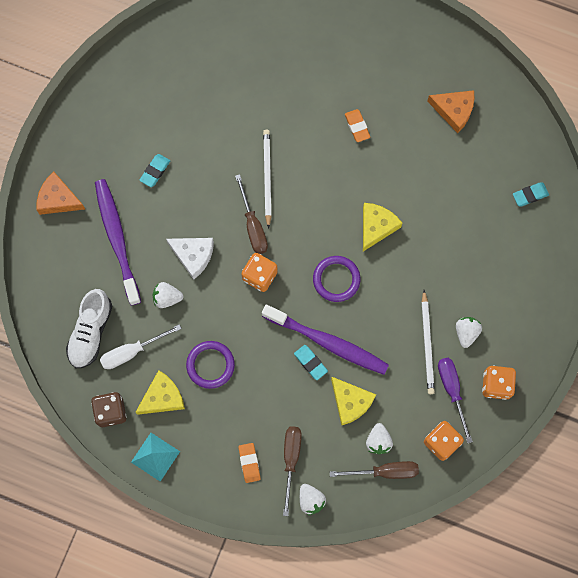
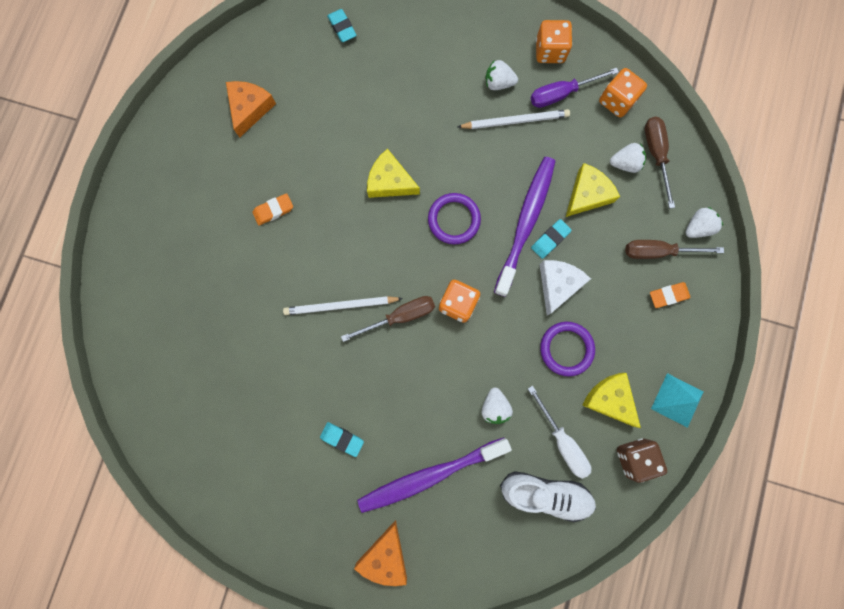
camera: 95 degrees left, 5 degrees up
(193, 255) = (441, 382): white cheese -> white cheese (558, 285)

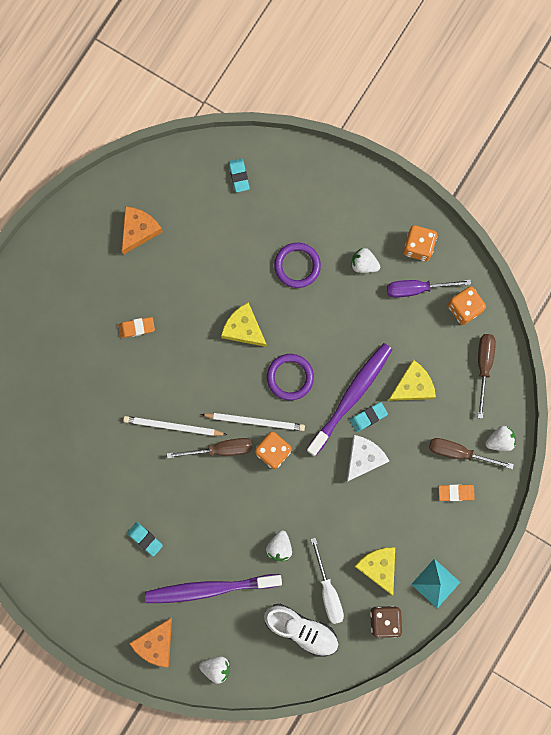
camera: 15 degrees right, 0 degrees up
(515, 121) = (369, 303): white pencil -> white pencil (255, 421)
(566, 349) = (354, 515): purple ring -> purple ring (297, 266)
(625, 163) = (454, 367): white strawberry -> white strawberry (216, 667)

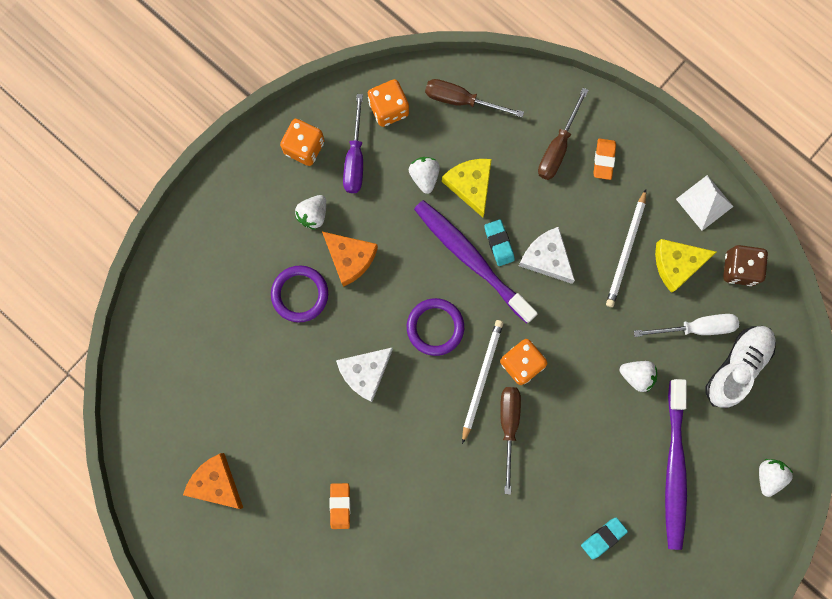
camera: 80 degrees left, 0 degrees up
(156, 643) = (730, 545): orange cheese -> orange cheese (350, 258)
(173, 426) = (471, 480): white pencil -> white pencil (626, 251)
(239, 176) = (173, 345): turquoise eraser -> none
(244, 328) = (365, 372): yellow cheese -> white cheese
(435, 583) = (704, 202): turquoise pyramid -> white pyramid
(500, 440) = (551, 99): white strawberry -> white strawberry (424, 176)

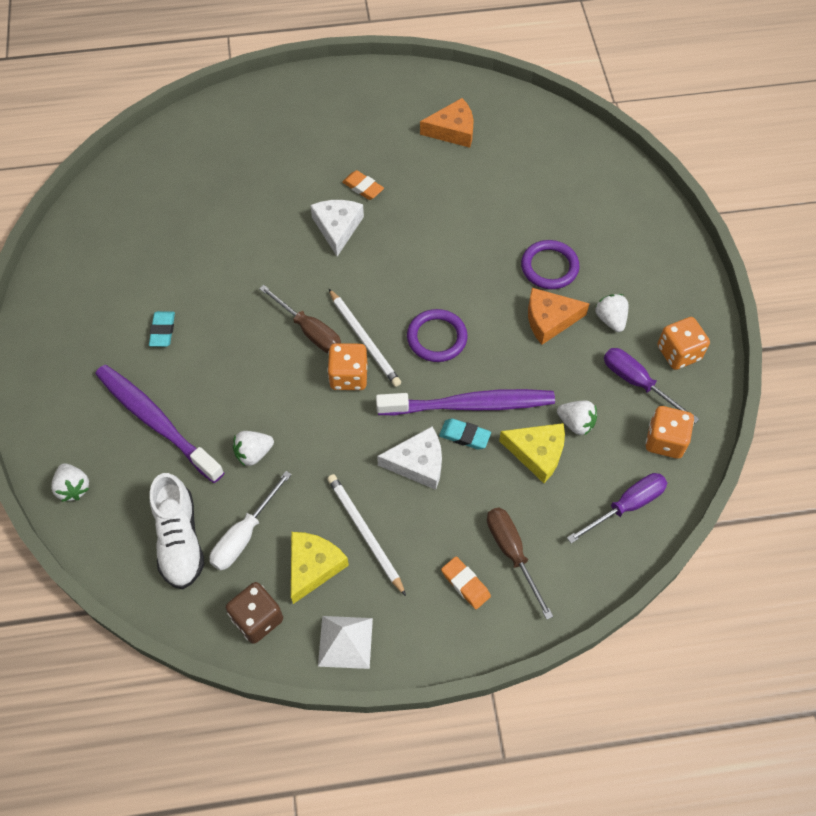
camera: 130 degrees right, 20 degrees down
(365, 372) = (445, 267): white cheese -> white cheese (337, 228)
(461, 100) = (626, 506): brown screwdriver -> purple screwdriver

